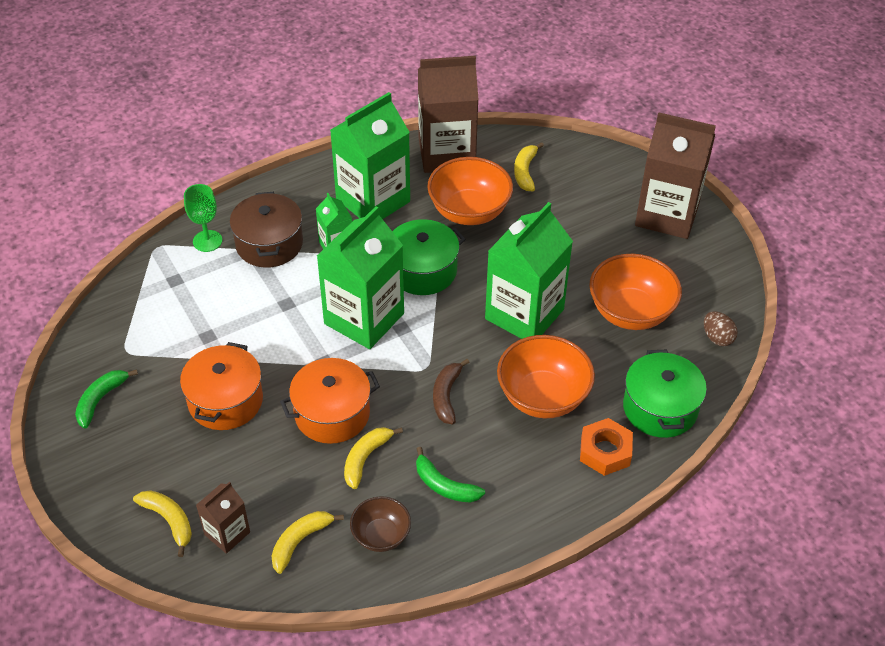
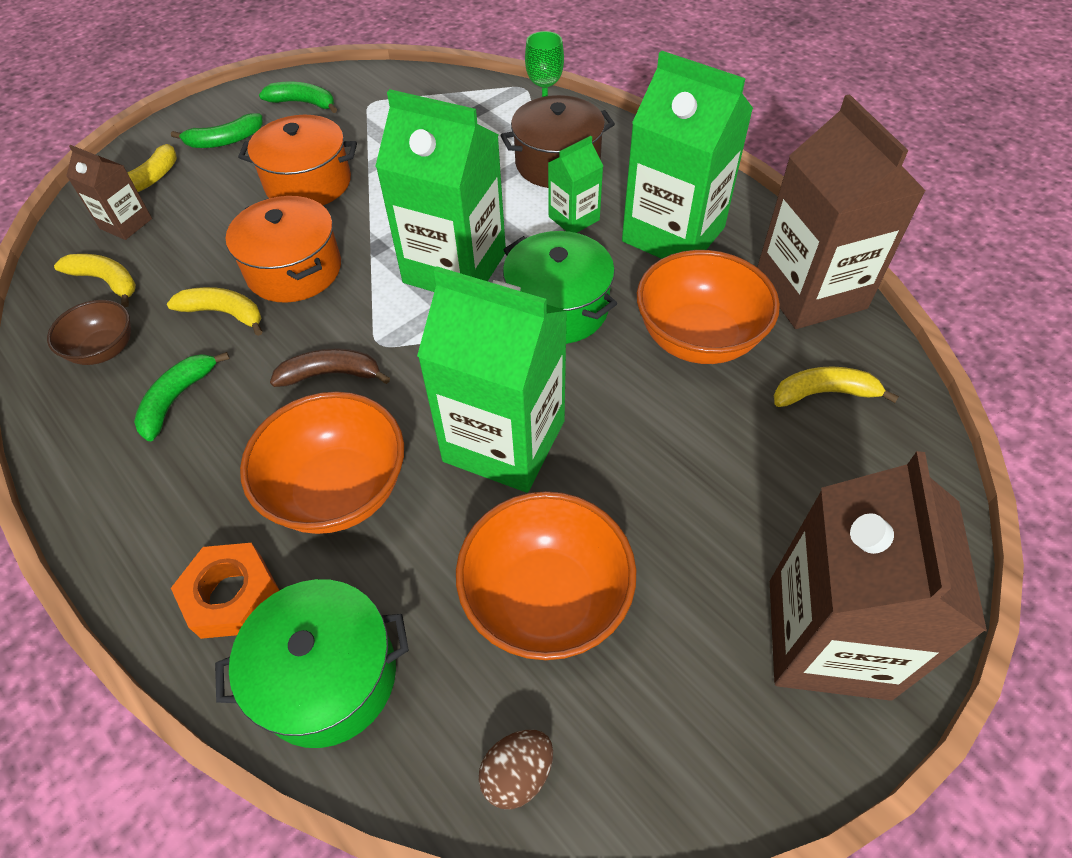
camera: 80 degrees right, 5 degrees up
(132, 462) = (224, 140): none -> green banana

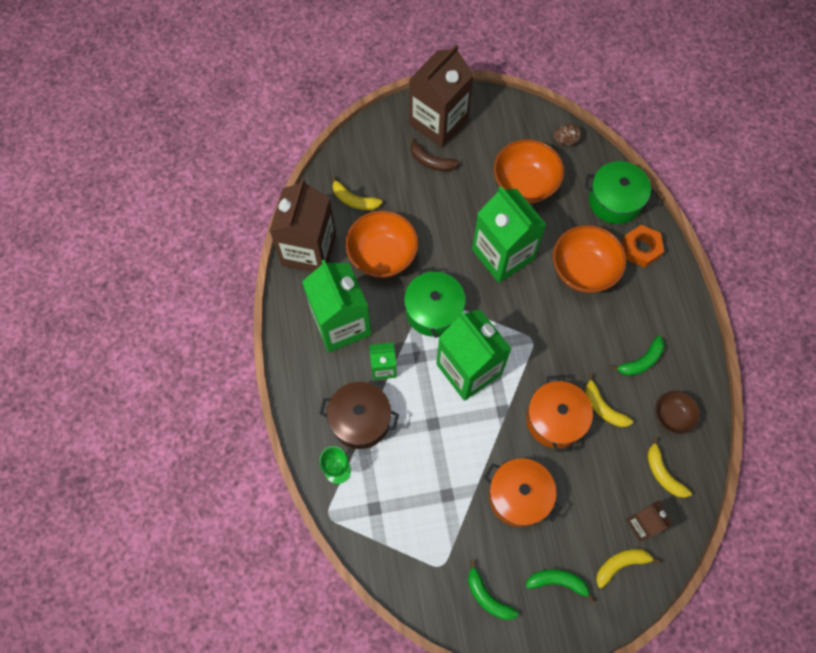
camera: 150 degrees left, 15 degrees up
(331, 374) = (563, 334): brown banana -> brown banana (431, 161)

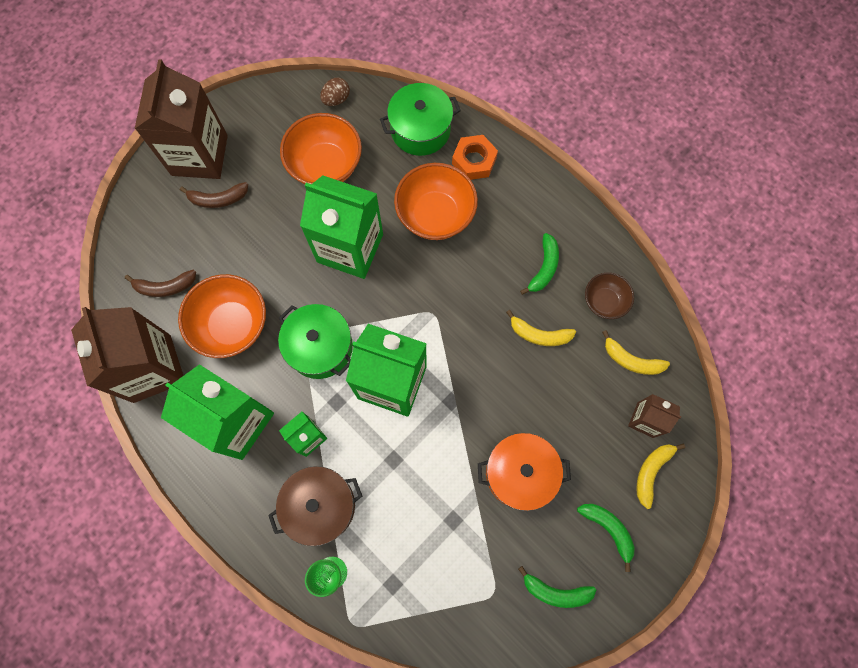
camera: 35 degrees left, 5 degrees up
(354, 200) = (165, 287): yellow banana -> brown banana
(555, 419) = (504, 376): orange pot -> none
(558, 582) = (608, 529): green banana -> green banana turned 75 degrees clockwise

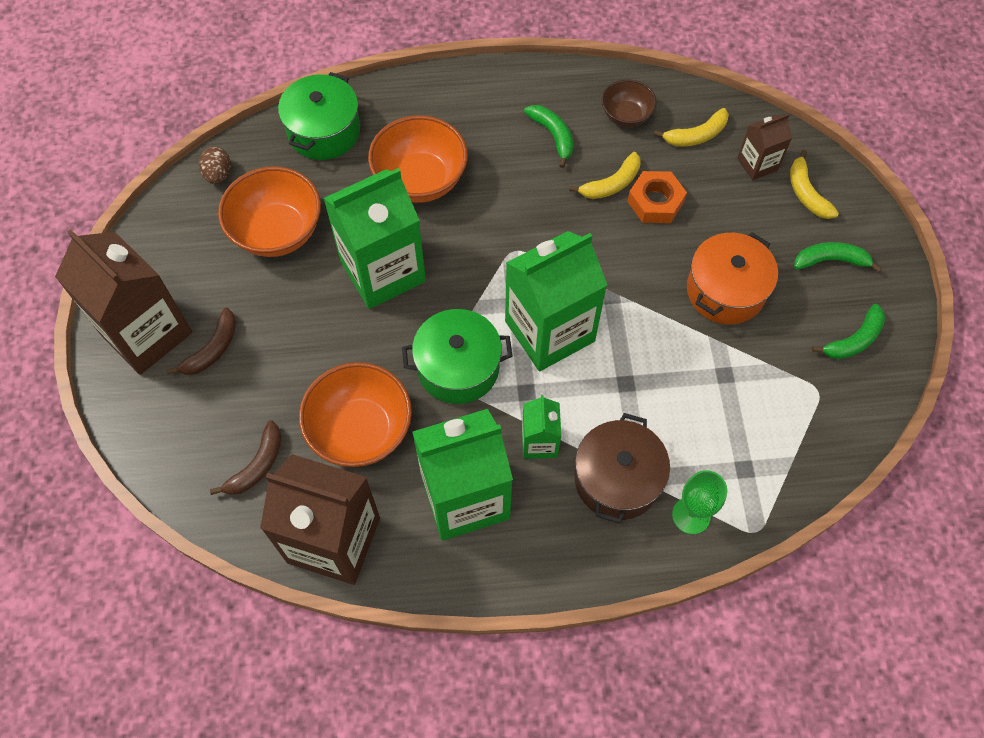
camera: 50 degrees left, 10 degrees down
(474, 161) = (398, 113): orange nut -> orange nut (655, 202)

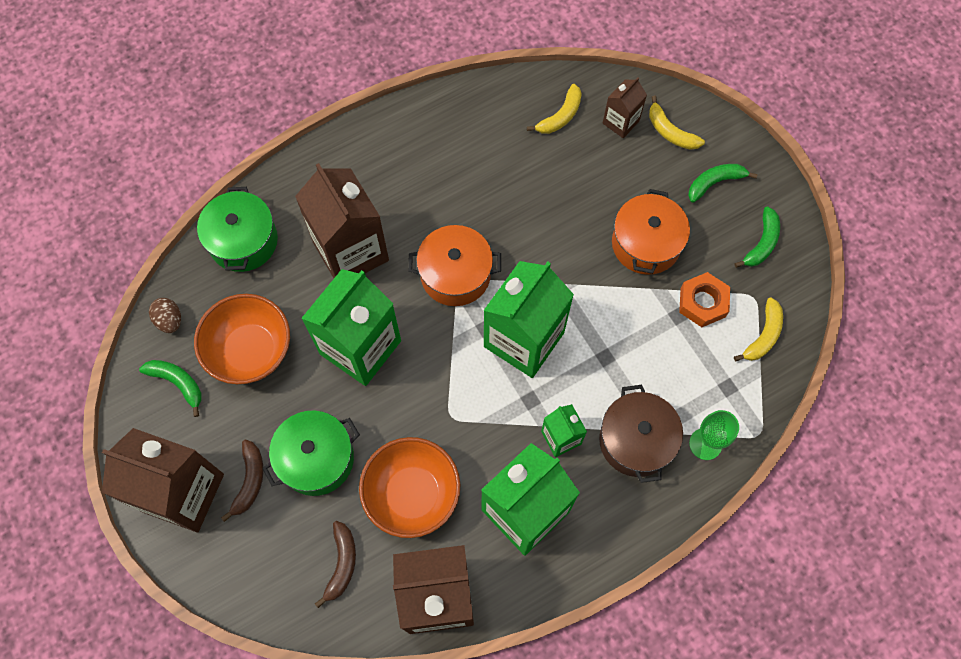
camera: 25 degrees left, 5 degrees up
(420, 180) = (351, 251): orange bowl -> brown carton
(458, 367) = (465, 404): green pot -> green pot (316, 459)
(512, 242) = (455, 274): none -> orange pot
(553, 136) = (443, 164): green banana -> green banana (178, 383)
(611, 184) = (512, 188): yellow banana -> yellow banana (763, 335)
(626, 116) = (495, 121): brown bowl -> none
(655, 202) = (555, 189): orange nut -> orange nut (702, 302)

